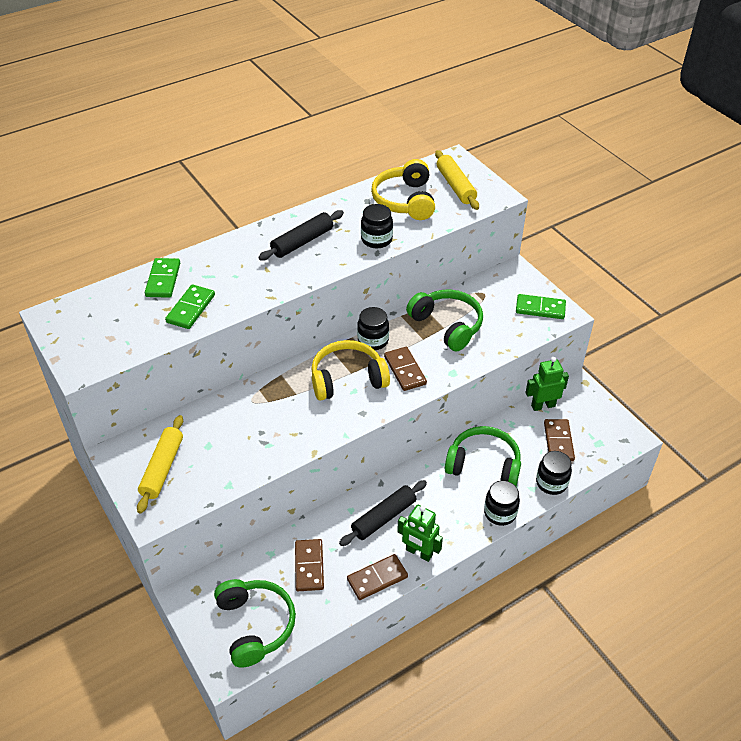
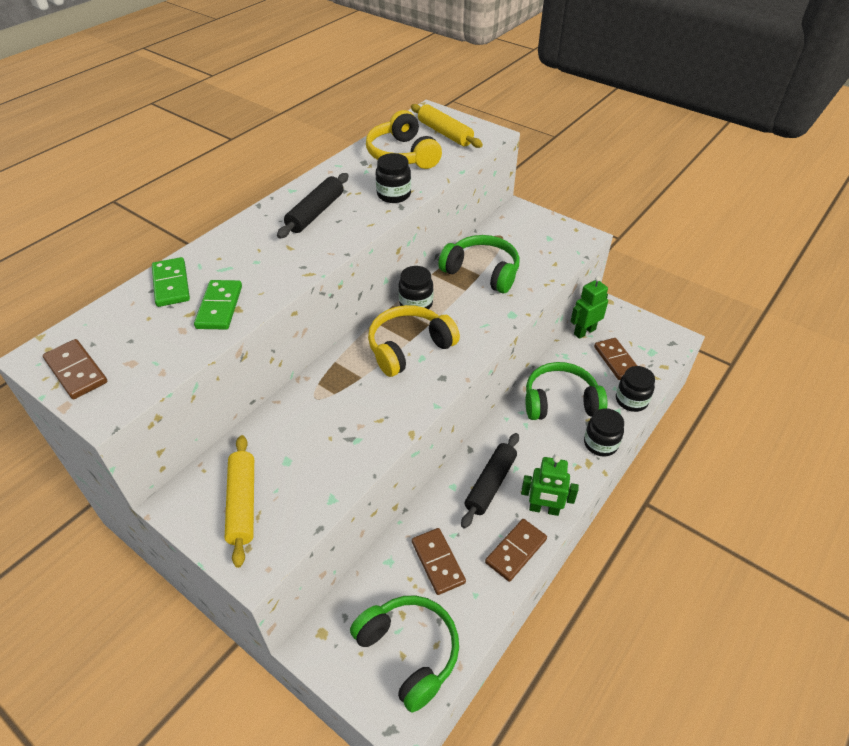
camera: 20 degrees left, 0 degrees up
(405, 370) = (463, 324): brown domino -> brown domino (76, 371)
(540, 308) = (560, 237): green domino -> none

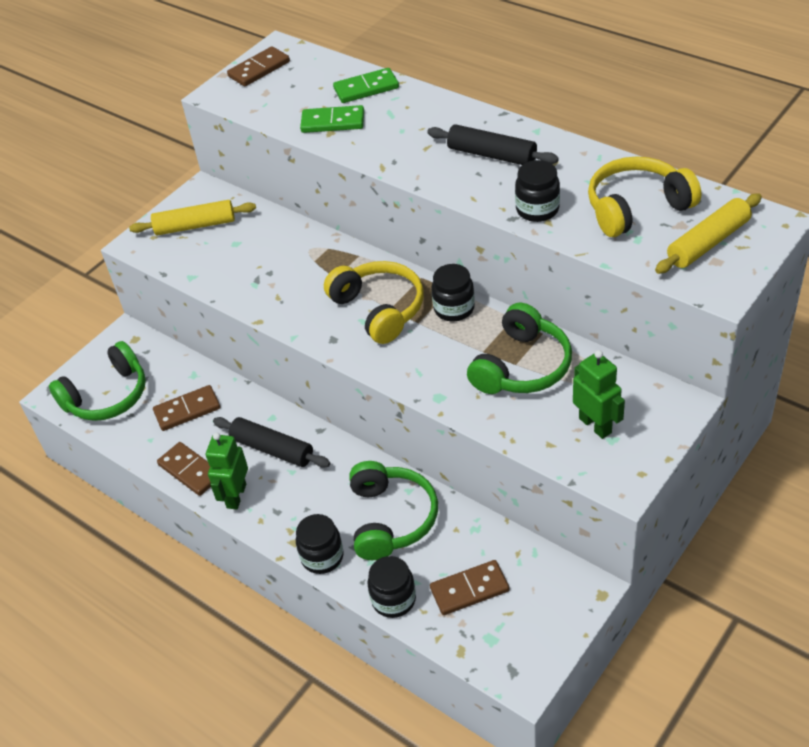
camera: 95 degrees right, 0 degrees up
(584, 331) = (527, 555): green robot -> green robot (595, 425)

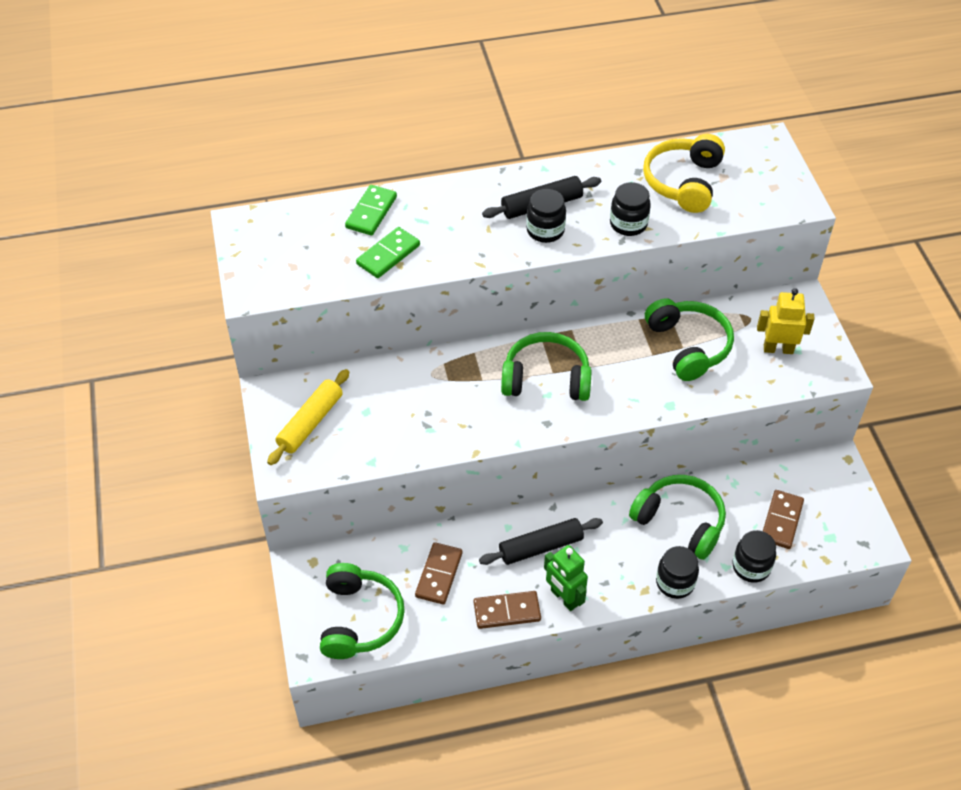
camera: 55 degrees left, 5 degrees up
(259, 69) = (254, 251): brown domino -> none
(379, 309) = (546, 379): yellow headphones -> green headphones
(454, 309) = (593, 341): black jar -> black jar (545, 230)
(595, 425) = (778, 349): green robot -> yellow robot
(708, 242) = (753, 178): yellow rolling pin -> none

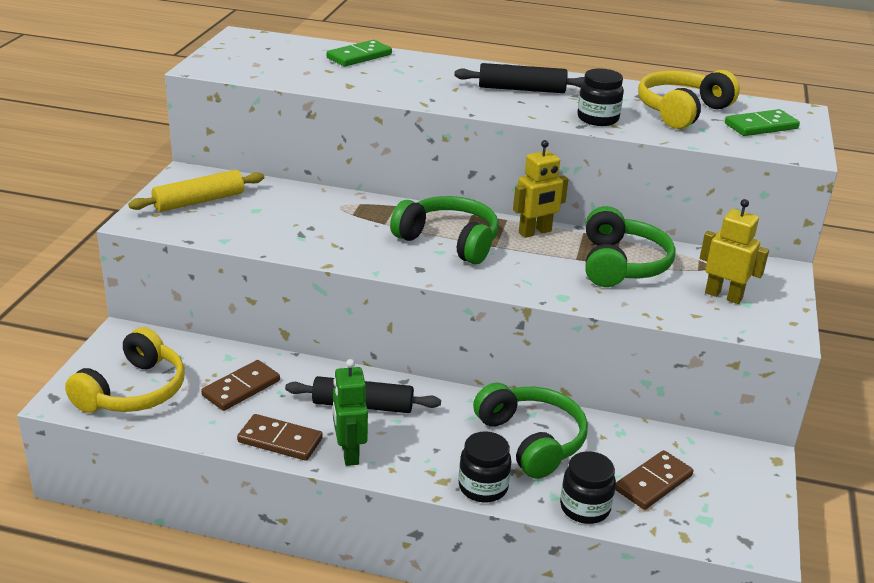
camera: 25 degrees right, 20 degrees down
(359, 619) = (133, 391): green headphones -> yellow headphones
(388, 255) = (346, 79): green domino -> green domino (761, 126)
(545, 230) = (509, 102): black jar -> none
(603, 336) = (535, 232): none -> yellow robot

